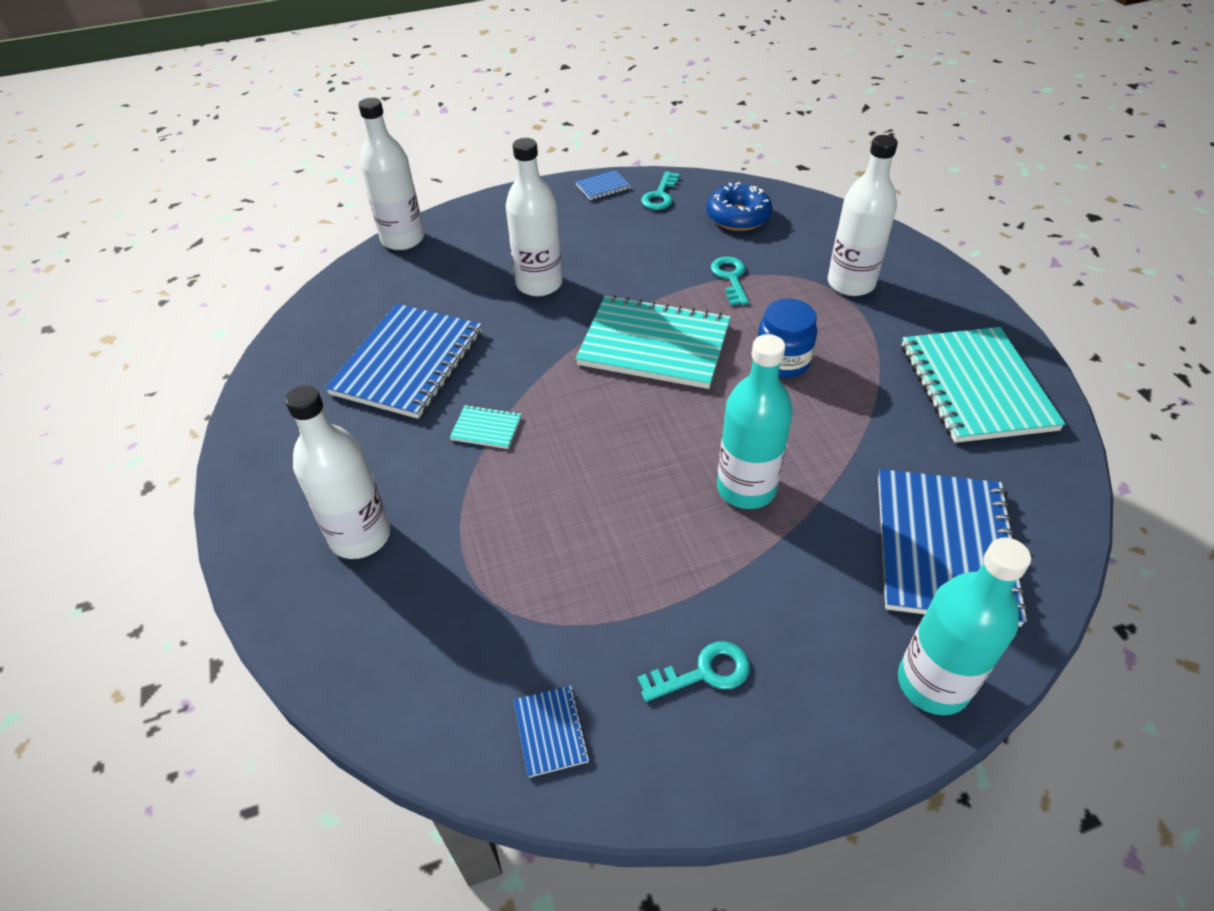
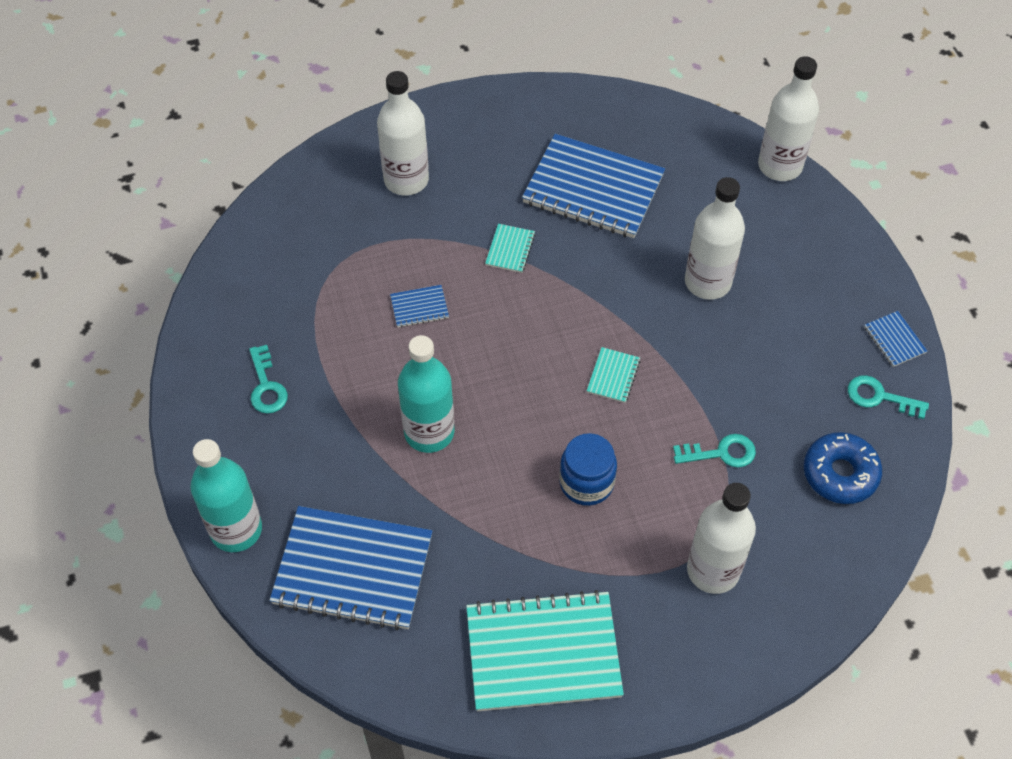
camera: 90 degrees right, 10 degrees up
(551, 731) = (238, 297): blue notebook -> blue notebook (419, 307)
(654, 345) = (613, 376): turquoise notebook -> turquoise notebook, size x0.42

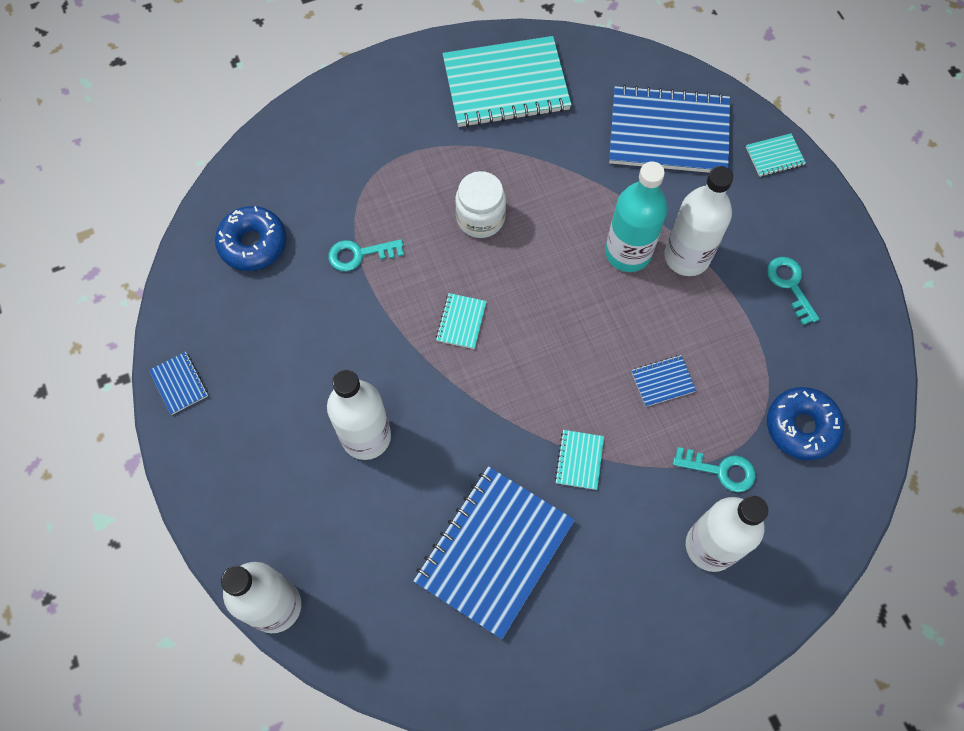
camera: 175 degrees right, 10 degrees up
(236, 530) = (774, 156): turquoise bottle -> turquoise notebook
(298, 260) = (801, 427): none -> blue donut
(586, 483) = (480, 218): blue jar -> white jar
(593, 189) = (494, 551): blue notebook -> blue notebook turned 75 degrees counterclockwise
(713, 570) = (370, 154): white bottle -> white bottle (687, 257)
(880, 397) = (204, 320): turquoise key -> turquoise key (720, 470)

